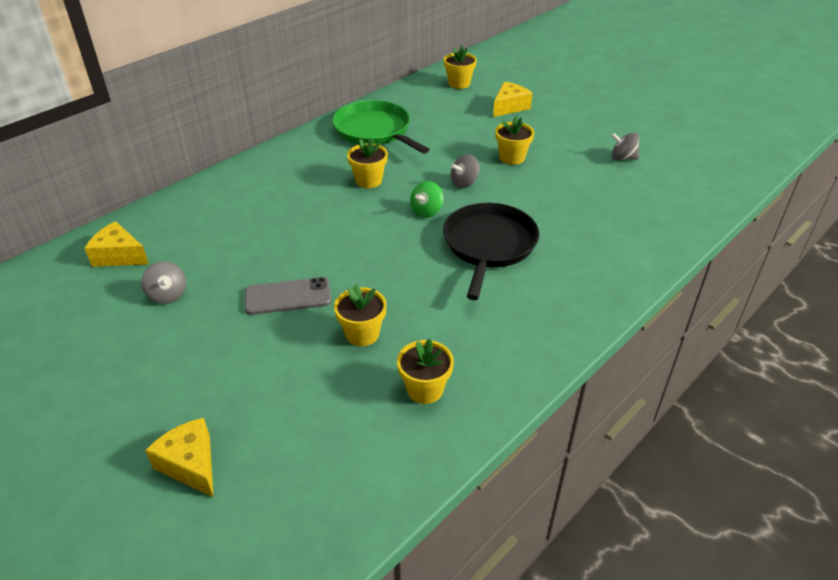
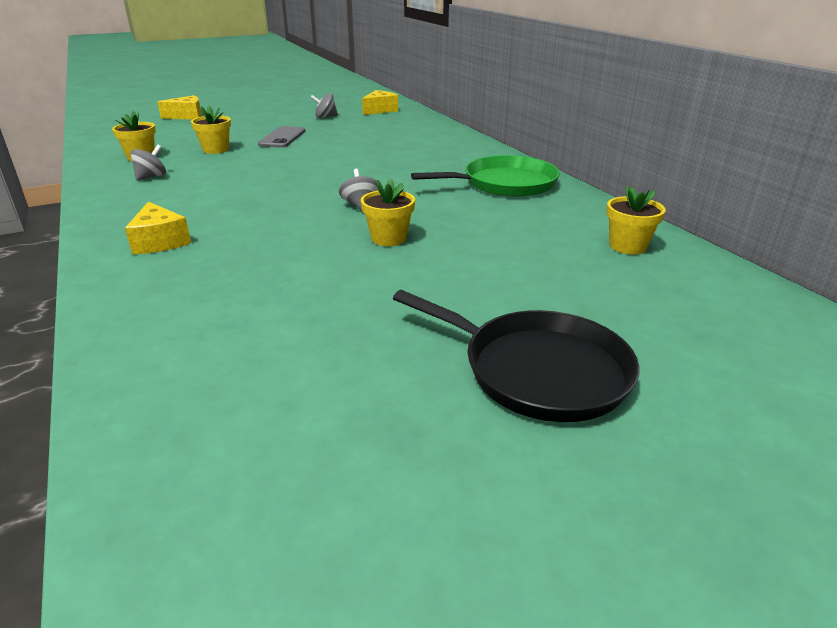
camera: 110 degrees right, 10 degrees down
(368, 180) = (406, 171): yellow flower pot -> none
(426, 211) = (330, 184): green spinning top -> none
(489, 245) = (247, 197): black pan -> black pan (537, 370)
(509, 107) = (532, 266): yellow cheese -> yellow cheese (160, 241)
(623, 158) = (314, 315): grey spinning top -> grey spinning top (151, 177)

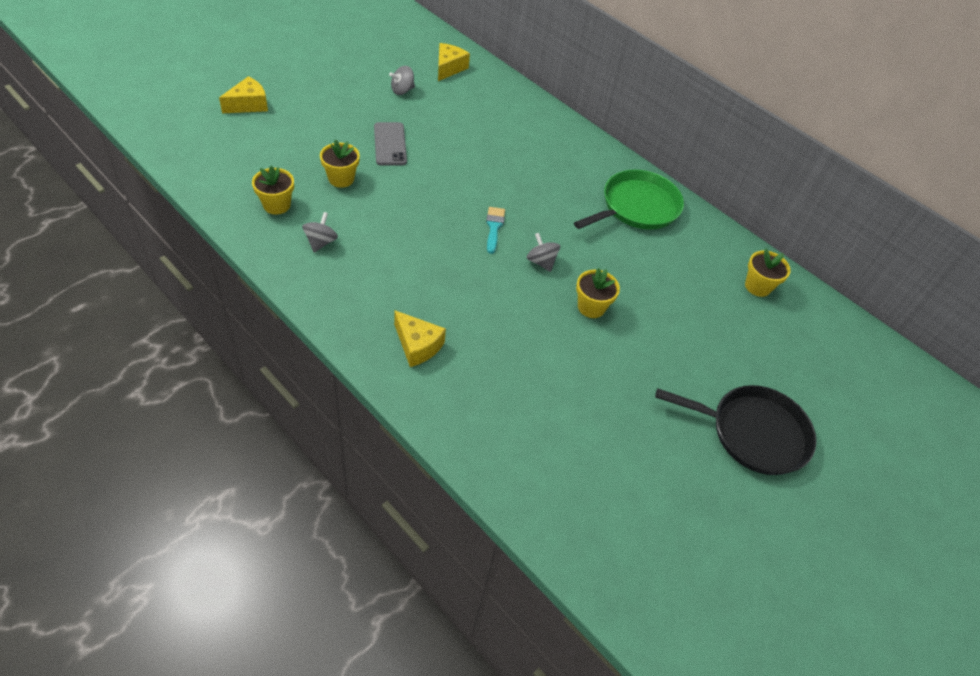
camera: 25 degrees left, 20 degrees up
(331, 183) = (494, 227): none -> turquoise brush

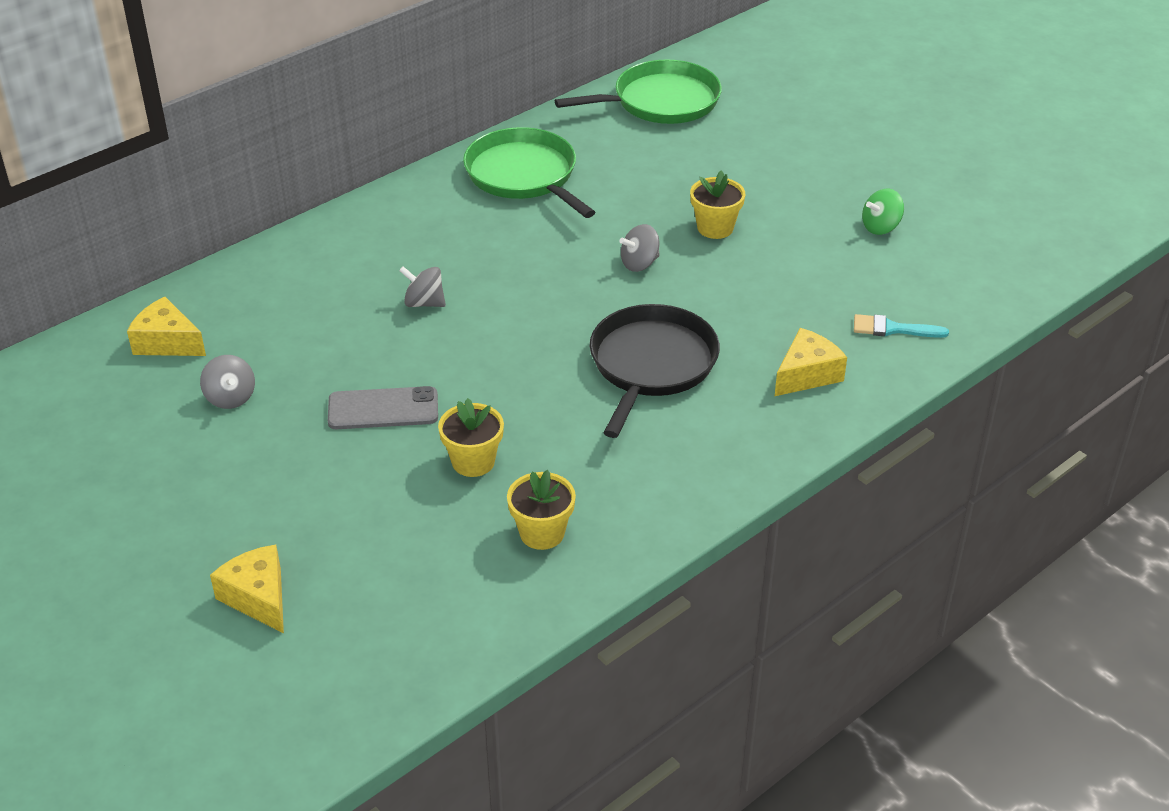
camera: 80 degrees left, 10 degrees down
(321, 242) = (624, 476): grey spinning top -> grey spinning top (424, 303)
(494, 227) = (575, 303): turquoise brush -> turquoise brush (893, 329)
(610, 417) = (880, 227): none -> green spinning top
(753, 433) = (877, 135): black pan -> black pan (651, 365)
(757, 286) = (661, 101): yellow flower pot -> green pan

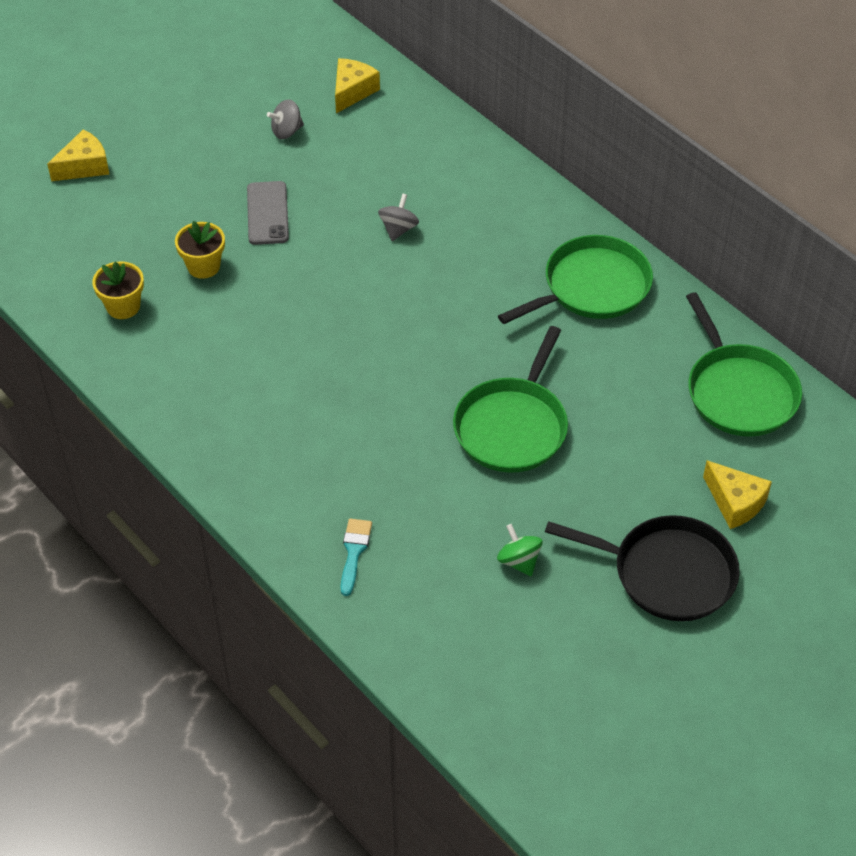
camera: 90 degrees right, 10 degrees up
(639, 263) = (454, 369): grey spinning top -> none
(651, 365) = (311, 373): black pan -> black pan (667, 573)
(715, 228) = (512, 426): yellow flower pot -> green pan
(807, 374) = (292, 480): yellow cheese -> yellow cheese (735, 502)

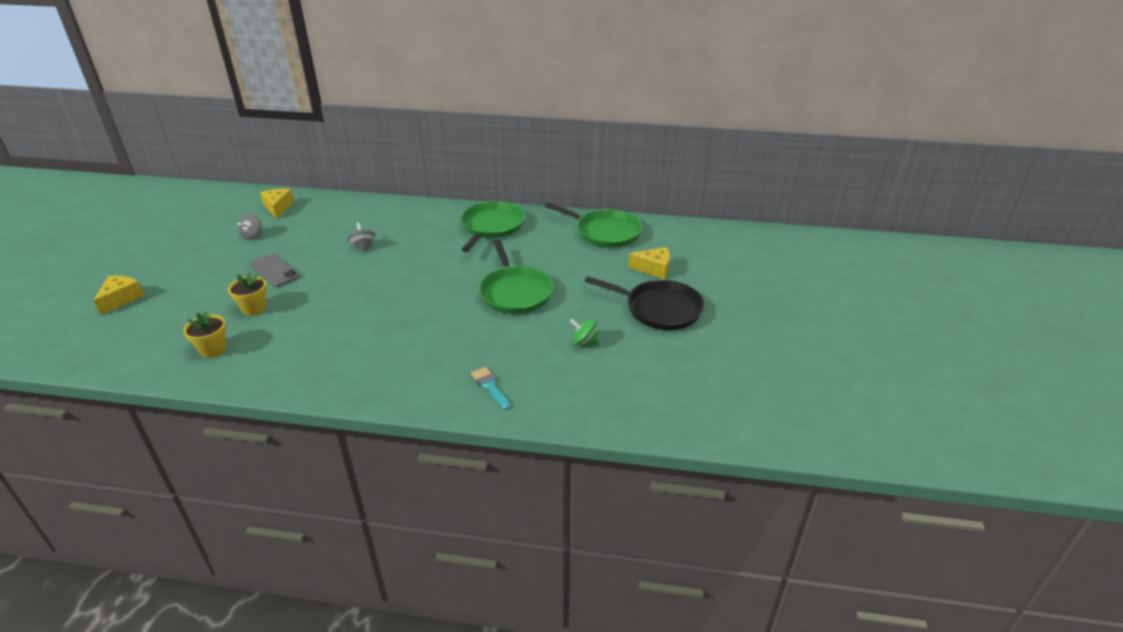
camera: 40 degrees left, 15 degrees down
(667, 573) = (659, 309): black pan -> black pan turned 45 degrees clockwise

